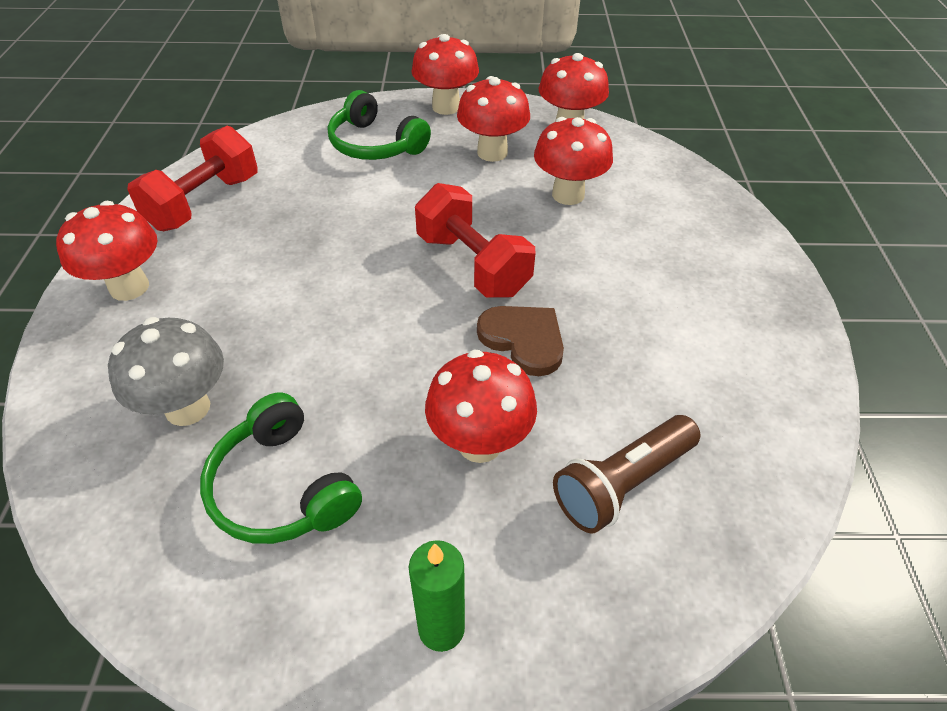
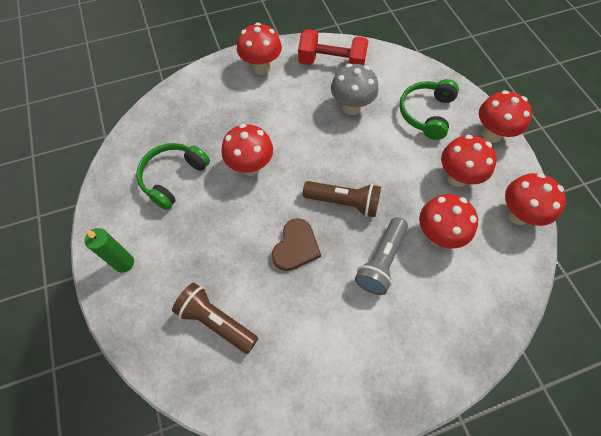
camera: 70 degrees right, 15 degrees up
(187, 408) = (202, 125): grey mushroom -> grey mushroom (351, 107)
(473, 265) = (344, 202): red dumbbell -> brown flashlight
(480, 443) = (220, 247): red mushroom -> red mushroom (250, 167)
(585, 256) = (381, 261): none -> grey flashlight

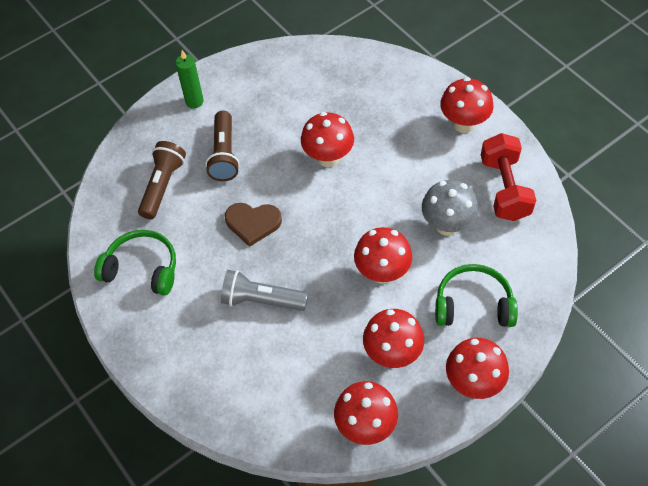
camera: 75 degrees right, 5 degrees down
(173, 178) = (291, 101): green headphones -> green headphones (142, 268)
(344, 202) = (317, 250): brown flashlight -> brown flashlight (224, 154)
(437, 235) = (309, 346): red mushroom -> red mushroom (382, 272)

